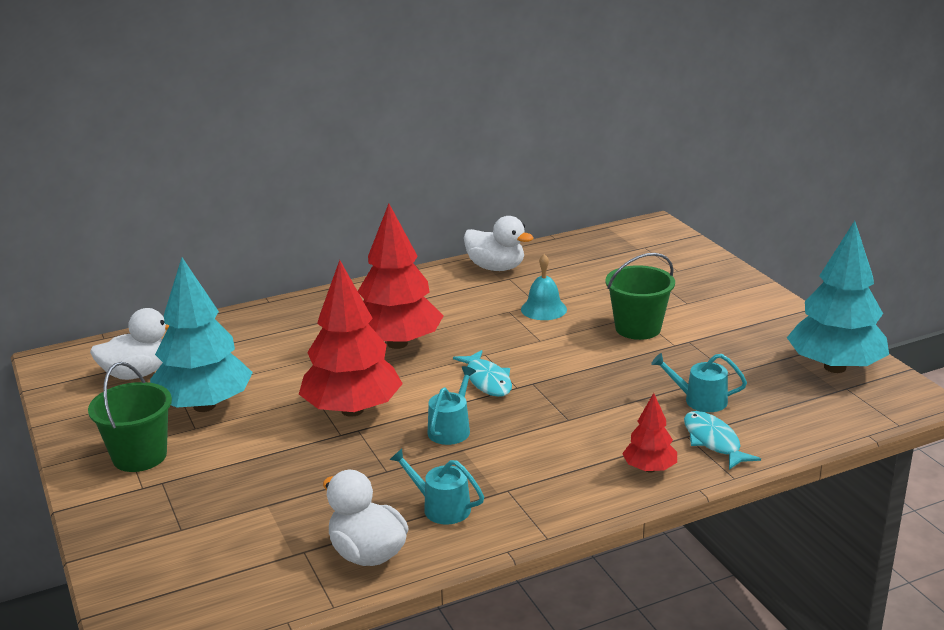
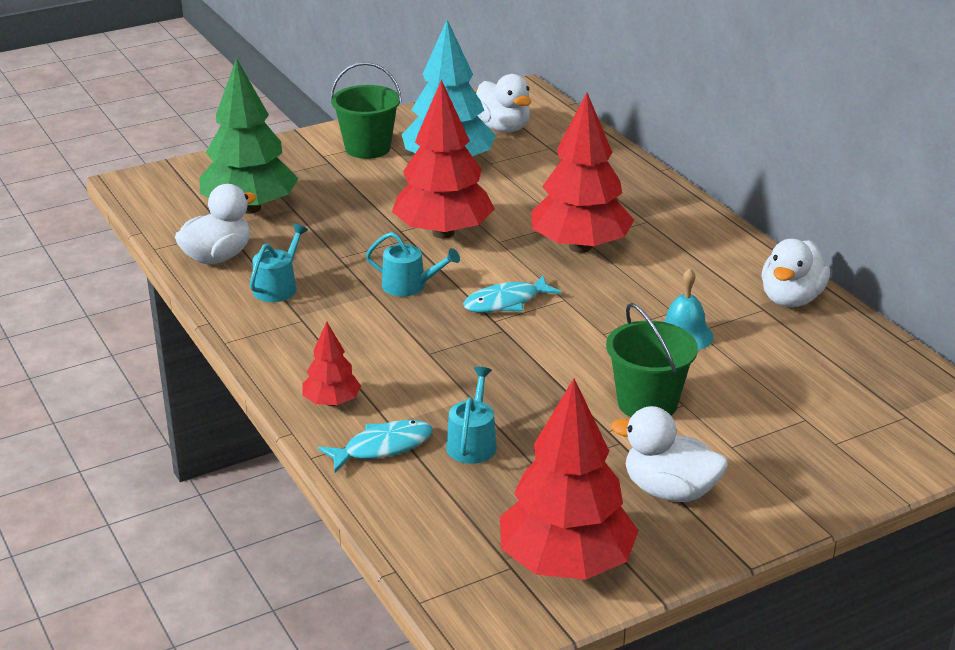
camera: 85 degrees right, 5 degrees up
(255, 536) = (250, 208): none -> green tree
(743, 327) = (669, 491): none -> white duck
(835, 367) = (566, 563): turquoise tree -> red tree

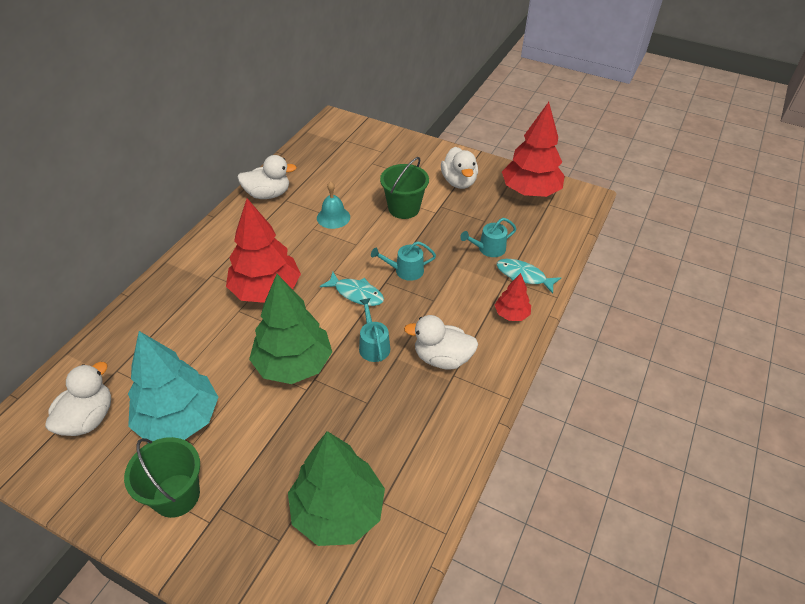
camera: 125 degrees left, 15 degrees up
(217, 257) = (423, 477): white duck -> white duck (442, 358)
(278, 287) = (430, 412): turquoise watering can -> turquoise watering can (405, 270)
(443, 233) = (293, 364): red tree -> green tree

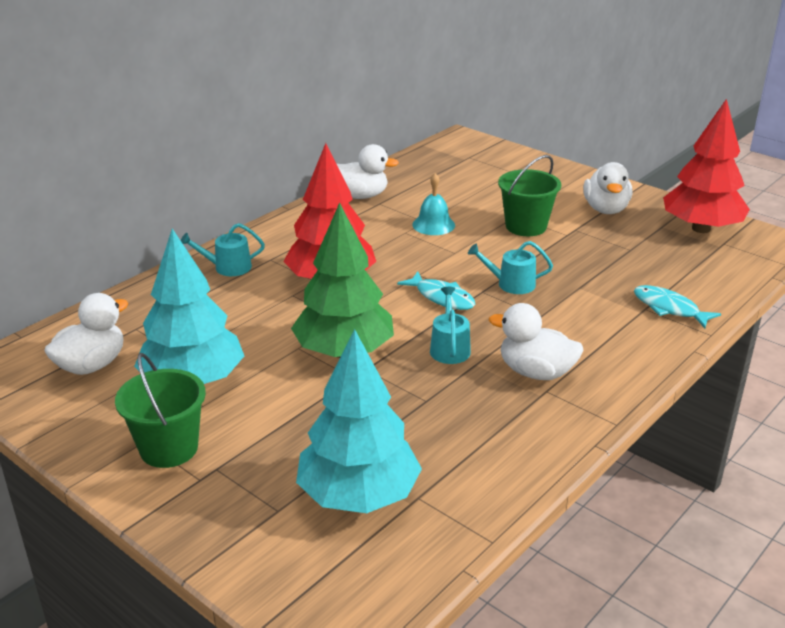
camera: 15 degrees right, 15 degrees down
(338, 511) = (358, 495): green tree -> turquoise tree
(488, 249) = (628, 276): turquoise watering can -> turquoise watering can (228, 267)
(511, 314) = (642, 343): red tree -> none

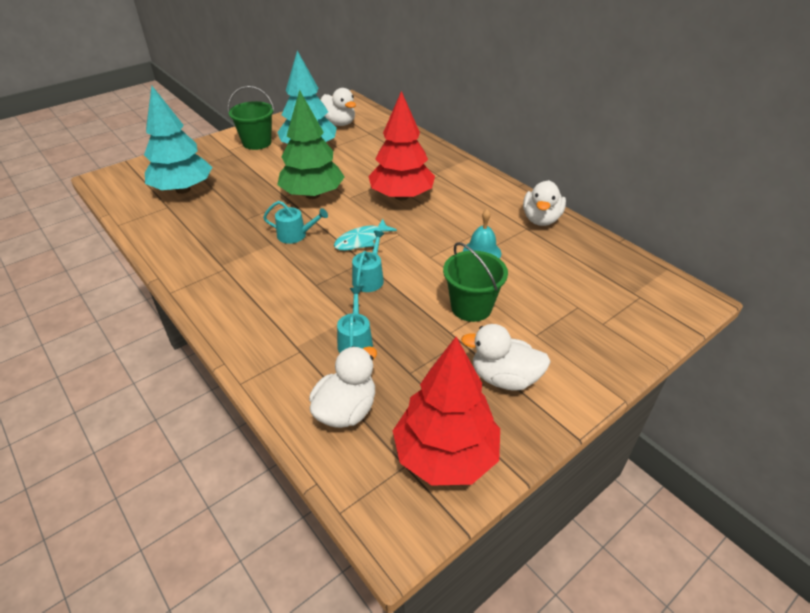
camera: 100 degrees right, 10 degrees up
(228, 267) = (431, 160): turquoise watering can -> turquoise watering can (355, 341)
(535, 372) = (247, 268): white duck -> white duck (346, 410)
(669, 308) = (292, 367): turquoise fish -> none

